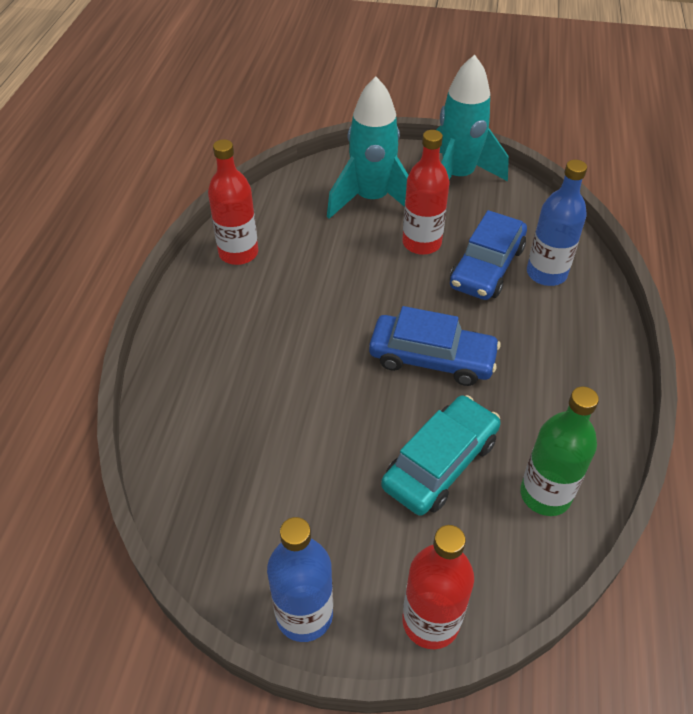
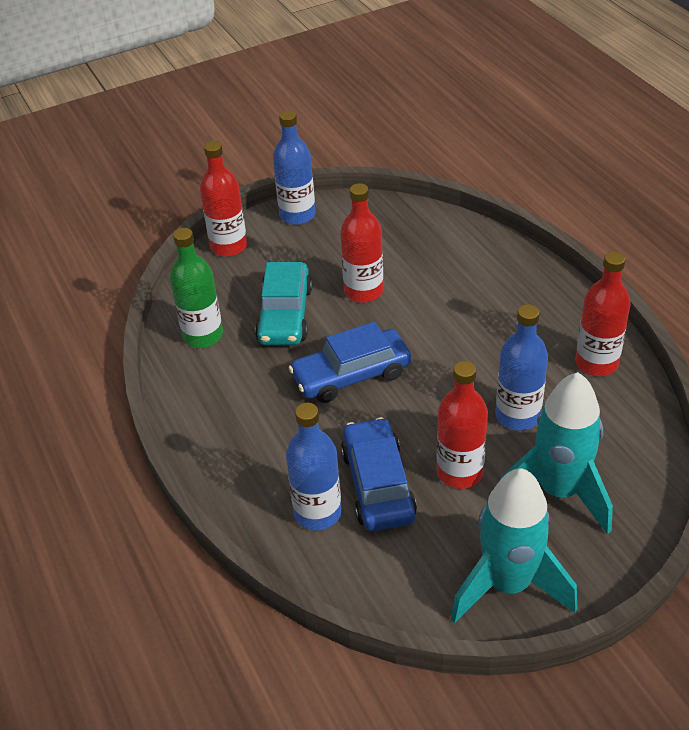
camera: 145 degrees right, 5 degrees down
(339, 438) = (363, 291): none -> red bottle
(340, 253) = (517, 416): none -> blue bottle

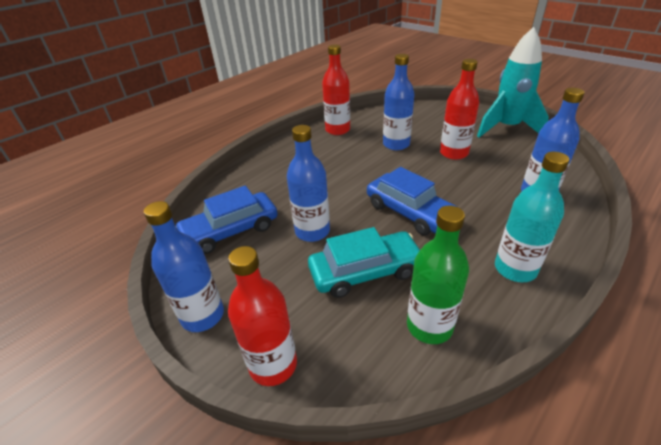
camera: 110 degrees left, 5 degrees down
(220, 420) = (515, 269): none -> turquoise bottle
(363, 291) = (312, 231): red bottle -> blue bottle
(378, 484) = (491, 177): blue car -> blue car (230, 230)
(558, 492) = (438, 126): turquoise rocket -> none

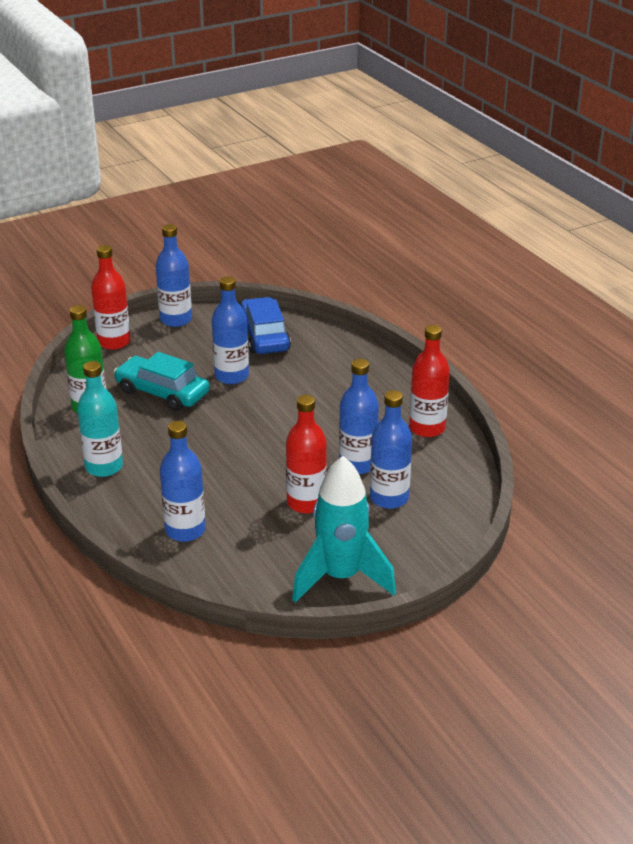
camera: 105 degrees right, 5 degrees down
(365, 271) = (162, 392): turquoise car -> turquoise car turned 120 degrees clockwise
(410, 212) = (218, 435): blue car -> none
(421, 128) = (389, 498): none -> blue bottle

